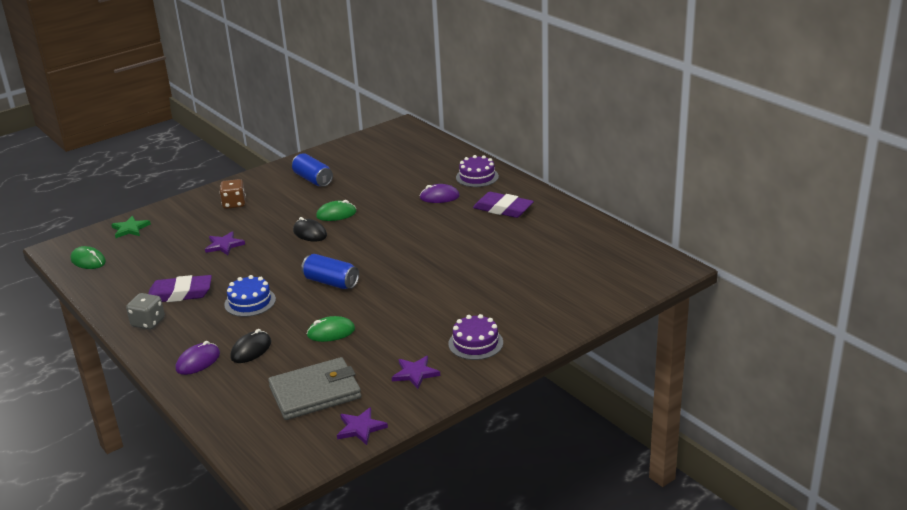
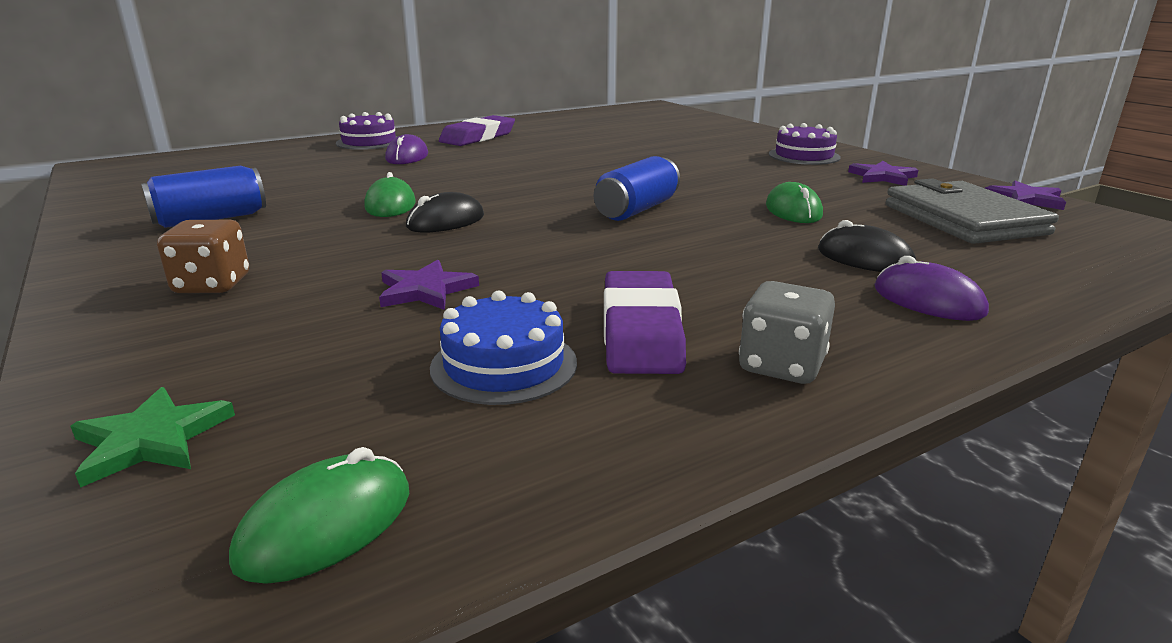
camera: 85 degrees left, 5 degrees down
(250, 302) = (692, 262): blue cake -> blue cake (504, 365)

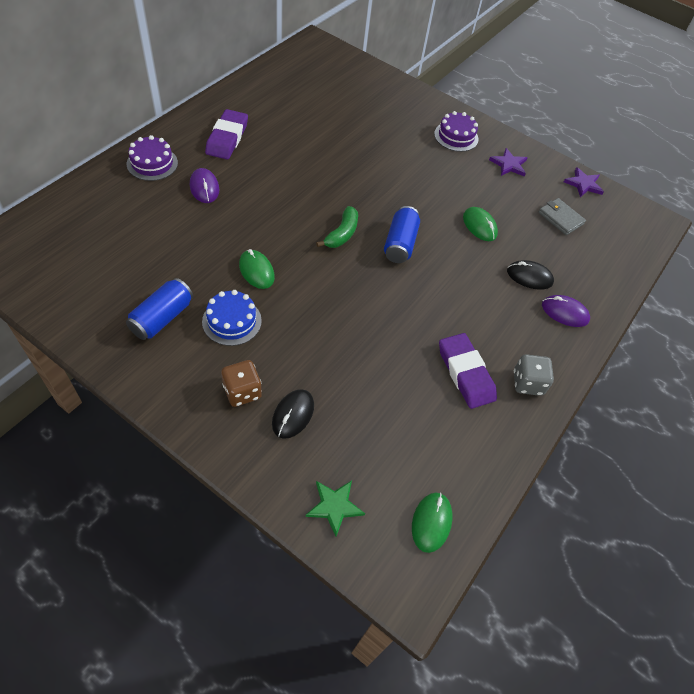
camera: 30 degrees left, 30 degrees up
(425, 290) = (352, 365): purple star -> none
(445, 221) = (306, 285): black mouse -> black mouse (293, 414)
(504, 365) = (427, 416): blue cake -> blue cake (232, 321)
(551, 195) = (342, 234): none -> green banana
(963, 219) = (560, 218): grey wallet -> grey wallet, size x0.57

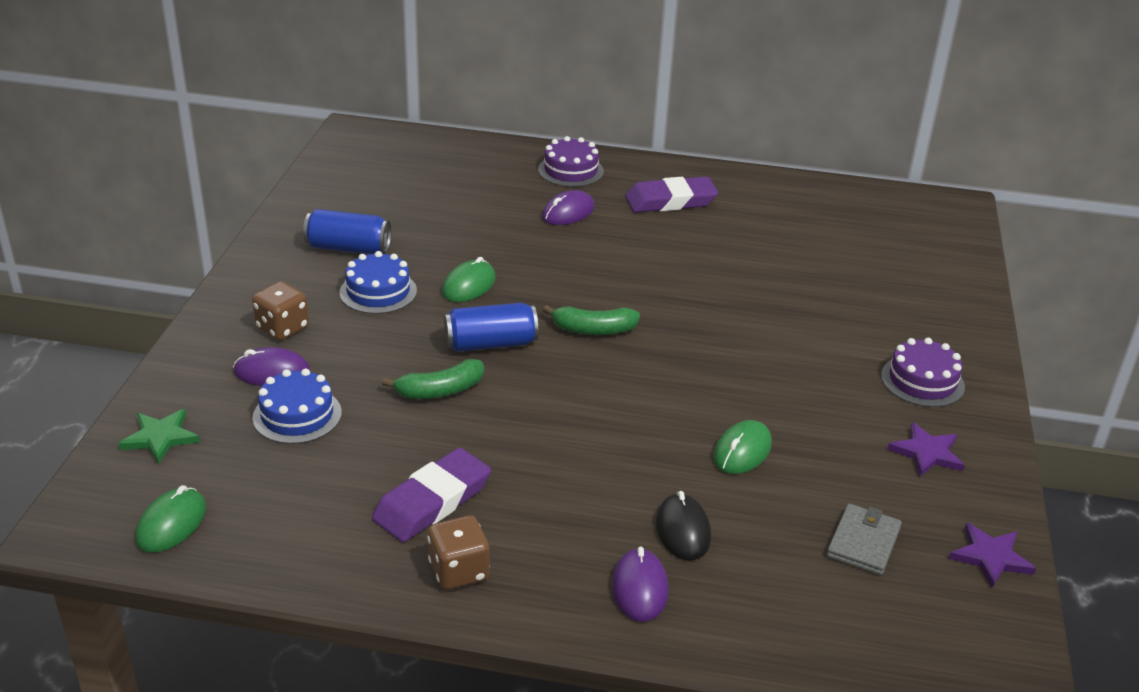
camera: 70 degrees right, 20 degrees down
(293, 414) = (272, 372): black mouse -> purple mouse
(350, 415) = (297, 415): none -> blue cake
(363, 330) = (440, 390): none -> green banana
(400, 244) = (624, 383): blue can -> blue can (490, 344)
(431, 522) = (171, 524): green mouse -> green mouse turned 60 degrees counterclockwise
(527, 383) = (459, 571): grey dice -> brown dice

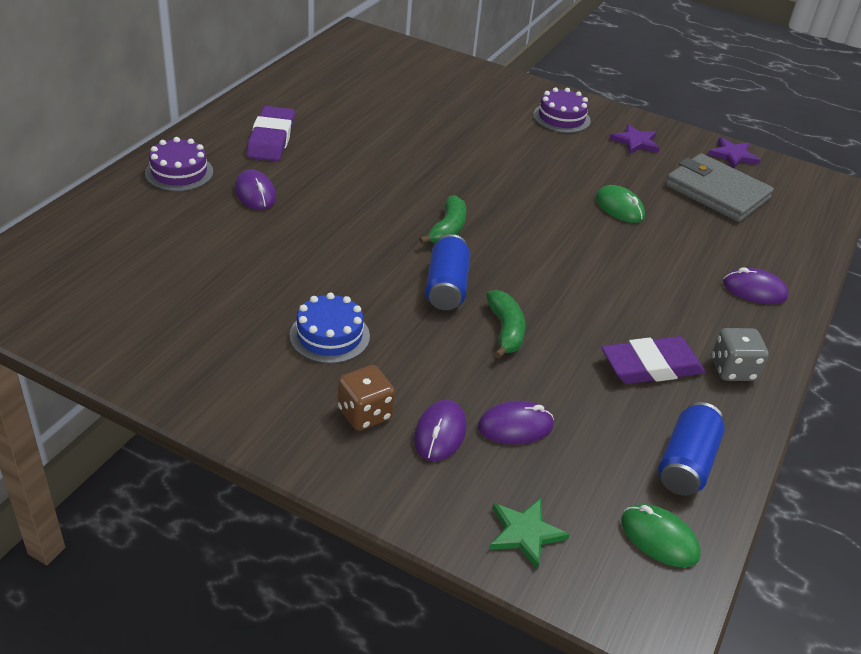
camera: 75 degrees left, 5 degrees up
(297, 415) = (515, 426): blue cake -> purple mouse
(348, 248) = (235, 340): blue can -> blue can (686, 463)
(432, 501) = (651, 366): purple eraser -> purple eraser turned 75 degrees counterclockwise
(459, 571) = (733, 369): brown dice -> grey dice
(469, 285) = (348, 278): green mouse -> none
(683, 530) = (698, 256): black mouse -> none
(863, 542) = (716, 192): grey wallet -> grey wallet, size x1.75

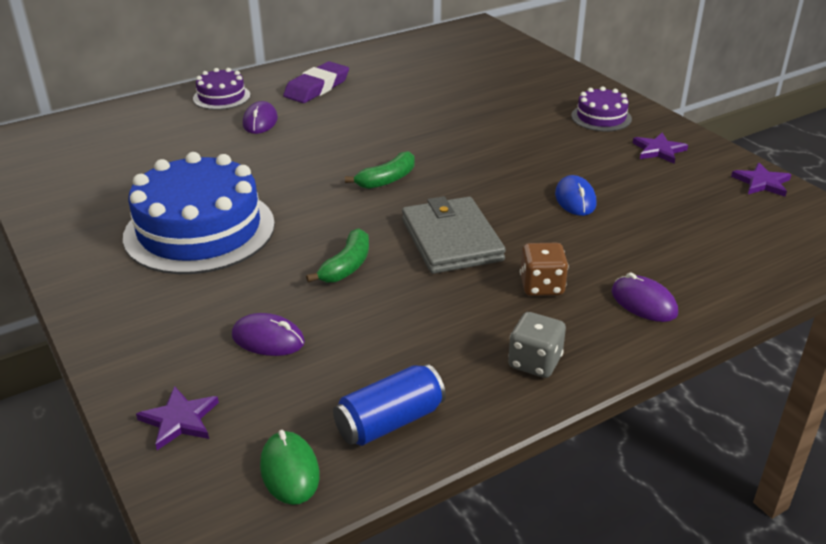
camera: 35 degrees right, 5 degrees down
(329, 336) = (199, 230): blue cake -> blue cake, size x2.05
(364, 413) = (160, 291): brown dice -> brown dice (541, 286)
(440, 433) = (200, 323): purple mouse -> none
(446, 287) = (334, 221): blue can -> none
(525, 533) = (179, 420): green star -> purple star
(619, 207) = (575, 199): green mouse -> blue mouse
(651, 366) = (451, 333): purple eraser -> none
(716, 192) = (702, 210): grey wallet -> grey wallet (451, 240)

